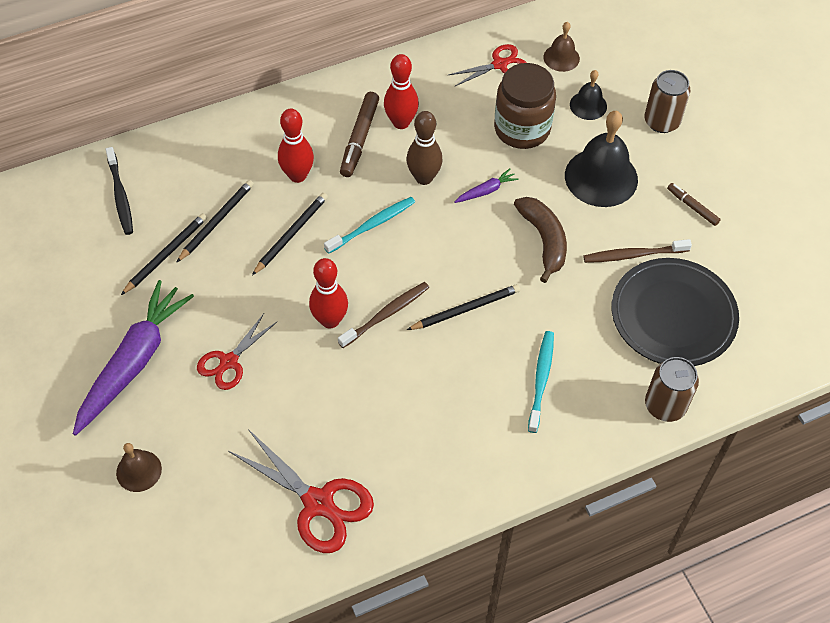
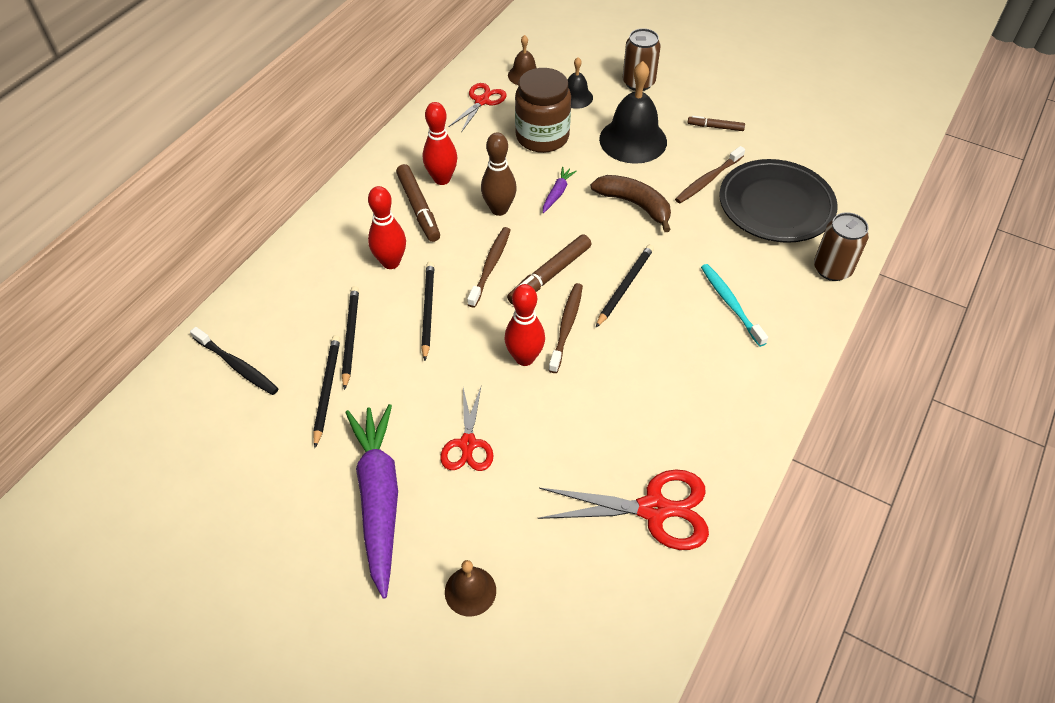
camera: 35 degrees left, 5 degrees down
(372, 225) = (490, 266): turquoise toothbrush -> brown toothbrush
(412, 262) = (550, 275): none -> brown marker

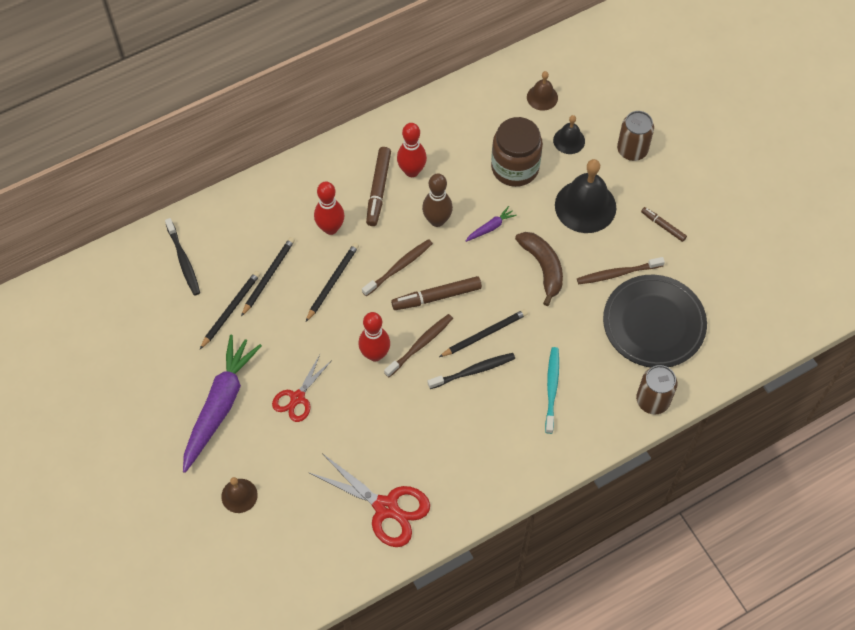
camera: 30 degrees right, 10 degrees up
(481, 101) = (490, 108): red scissors -> none
(640, 324) = (473, 371): none -> black toothbrush

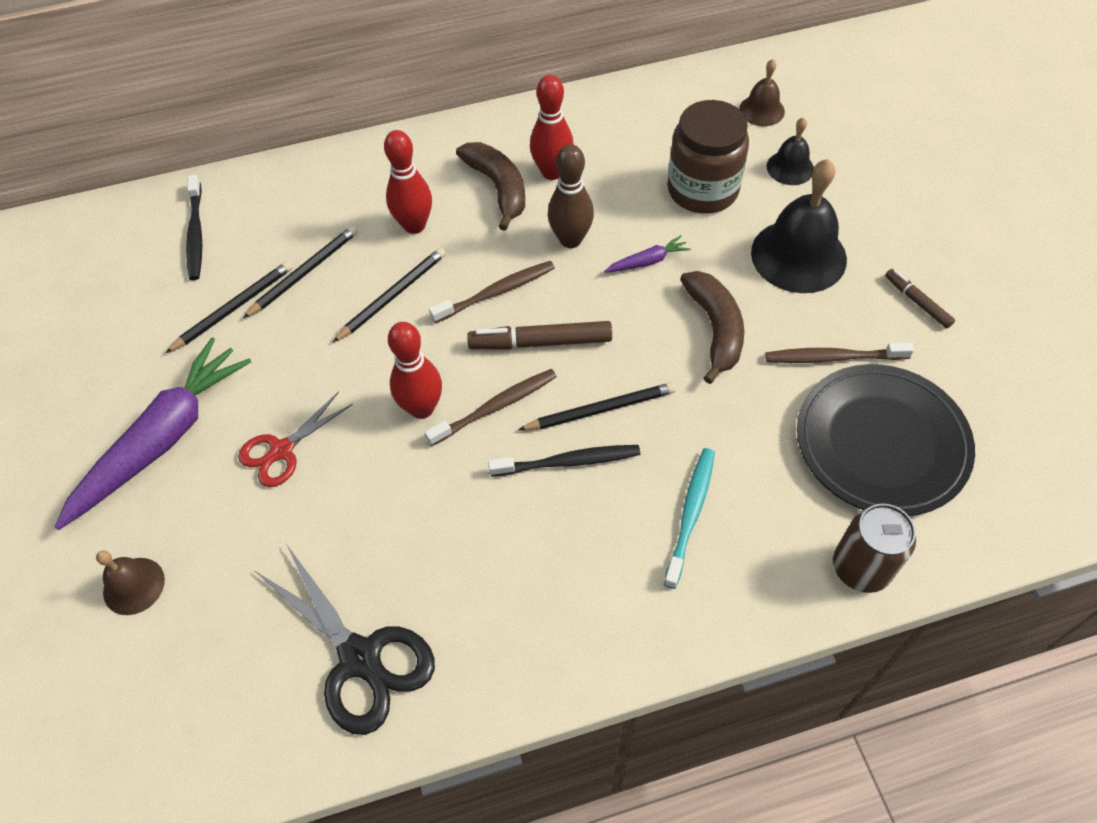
camera: 15 degrees right, 5 degrees down
(378, 189) = (498, 188): brown marker -> brown banana
(386, 507) = (360, 657): red scissors -> black scissors
(632, 150) = (883, 193): brown can -> none

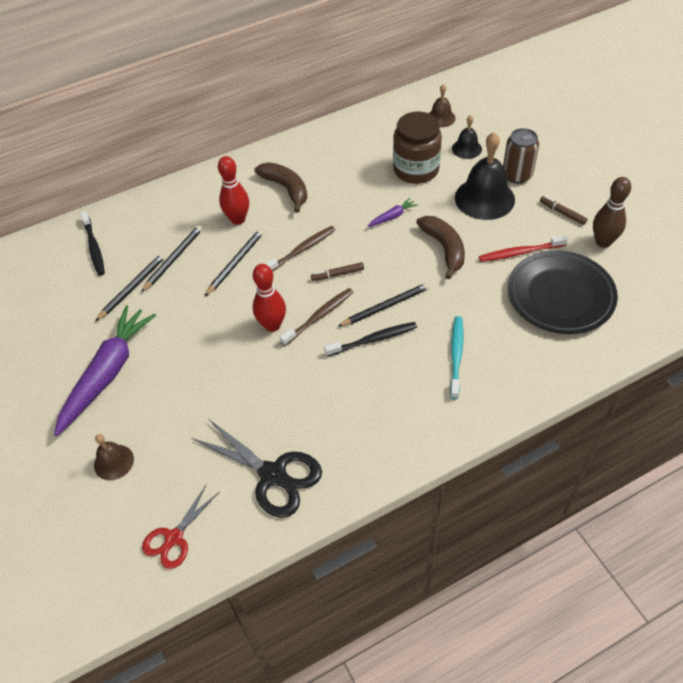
camera: 10 degrees left, 5 degrees down
(282, 450) = (189, 366): red scissors -> red scissors (174, 538)
(540, 342) = (337, 274): brown marker -> brown marker, size x0.59
(552, 172) = (318, 174): red bowling pin -> none
(570, 239) = (340, 212): brown bowling pin -> brown bowling pin (603, 242)
(832, 357) = (519, 253): brown toothbrush -> red toothbrush
(861, 568) = (565, 366): brown can -> brown can (517, 175)

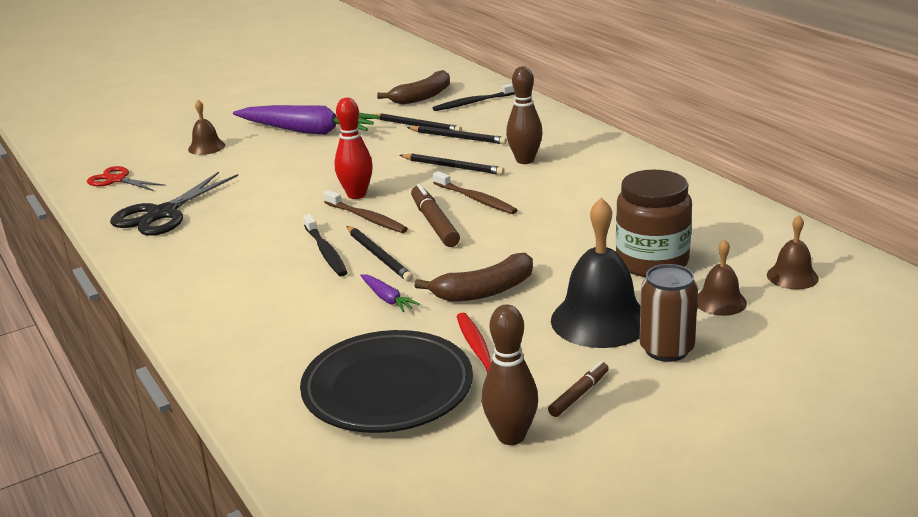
camera: 85 degrees right, 25 degrees down
(238, 219) = (525, 160): red bowling pin -> brown bowling pin
(286, 189) = (586, 180): brown banana -> brown banana (422, 97)
(337, 274) = (434, 223): brown marker -> brown marker, size x1.70
(392, 216) = (545, 251): purple carrot -> purple carrot (387, 299)
(456, 355) = (290, 306): turquoise toothbrush -> none
(466, 148) = (720, 302): black bell -> brown bell

